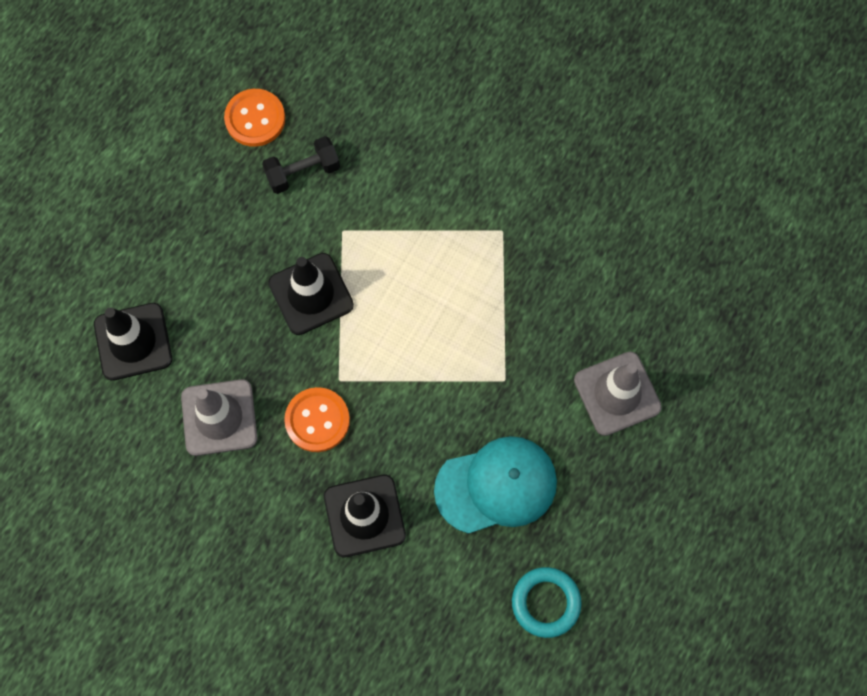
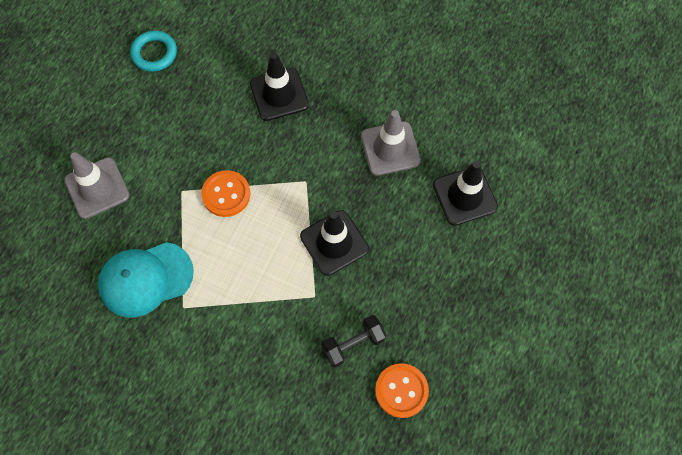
camera: 175 degrees right, 5 degrees down
(317, 420) = (318, 152): orange button -> orange button (226, 194)
(496, 486) = (187, 120): turquoise cap -> turquoise cap (145, 279)

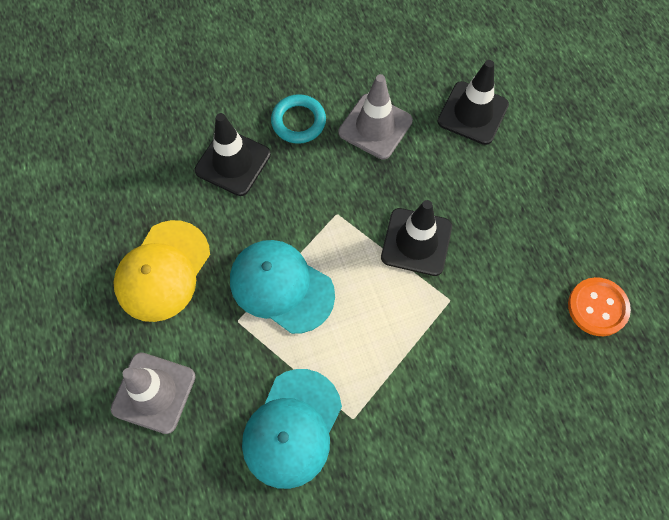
camera: 45 degrees left, 0 degrees up
(154, 53) = (74, 224): turquoise ring -> turquoise ring (298, 121)
(172, 124) = (163, 271): none -> yellow cap
(226, 194) = (281, 287): orange button -> turquoise cap
(353, 344) = (522, 308): black dumbbell -> none

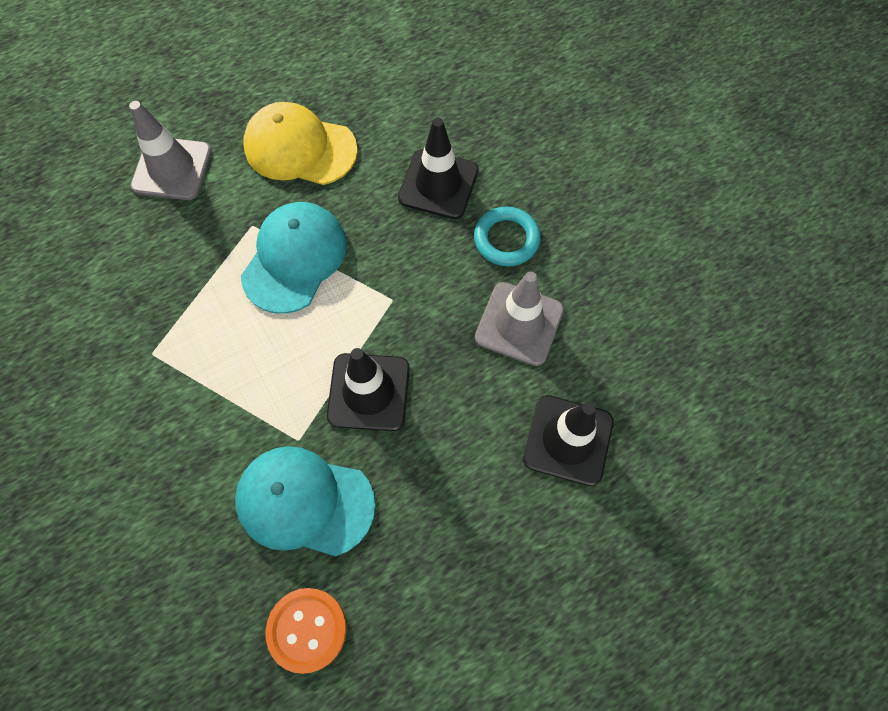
camera: 80 degrees right, 0 degrees up
(292, 428) = (140, 296): turquoise cap -> turquoise cap (304, 501)

